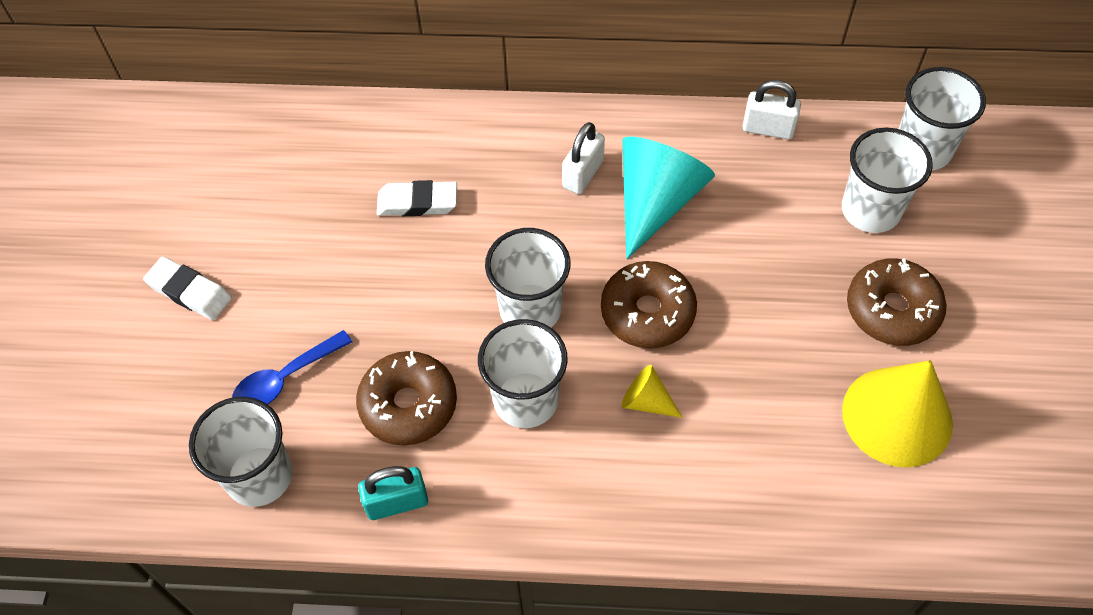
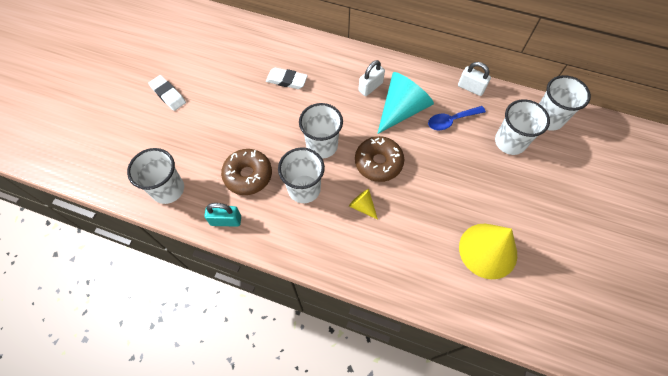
camera: 15 degrees right, 5 degrees up
(285, 379) = (196, 147): blue spoon -> blue spoon (451, 120)
(892, 310) = (504, 195): brown donut -> none

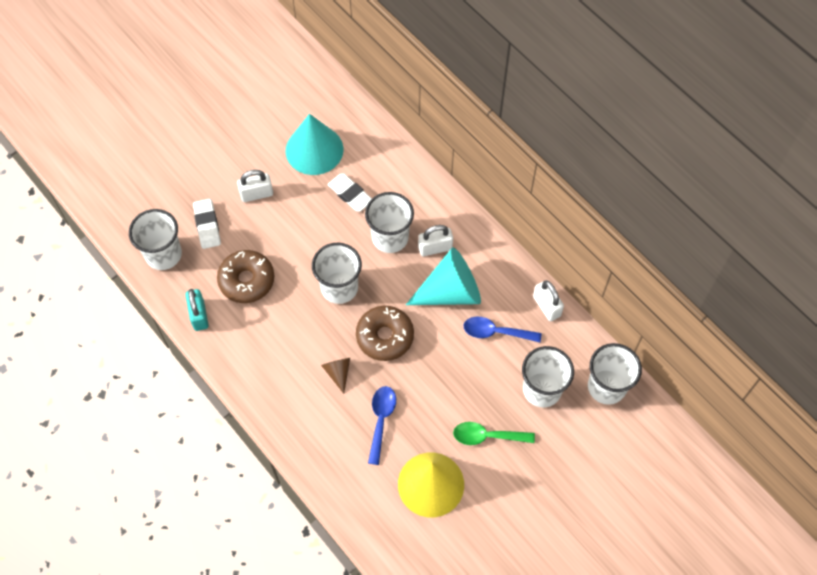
camera: 30 degrees right, 0 degrees up
(168, 95) = (219, 149): white eraser -> white eraser (207, 225)
(217, 111) = (256, 194): none -> white padlock
(226, 220) = (199, 315): turquoise padlock -> turquoise padlock turned 45 degrees clockwise
(241, 64) = (314, 150): none -> turquoise cone
(304, 189) = (292, 324): white cup -> white cup (390, 237)
(362, 206) = (338, 373): yellow cone -> brown cone
(418, 223) = (381, 420): none -> blue spoon
(499, 193) = (487, 436): none -> green spoon

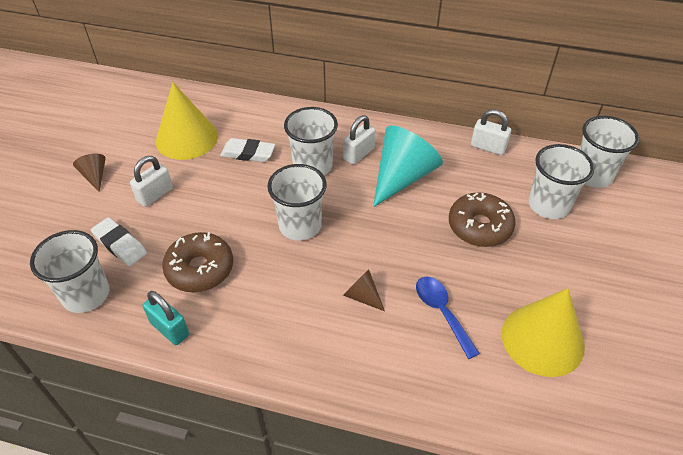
camera: 35 degrees left, 15 degrees down
(225, 149) = (95, 176): none -> brown cone
(314, 150) = (187, 138): turquoise cone -> yellow cone
(385, 336) = (378, 241): brown donut -> brown donut (479, 226)
(487, 436) = (546, 267): green spoon -> none
(495, 332) = (468, 185): blue spoon -> none

